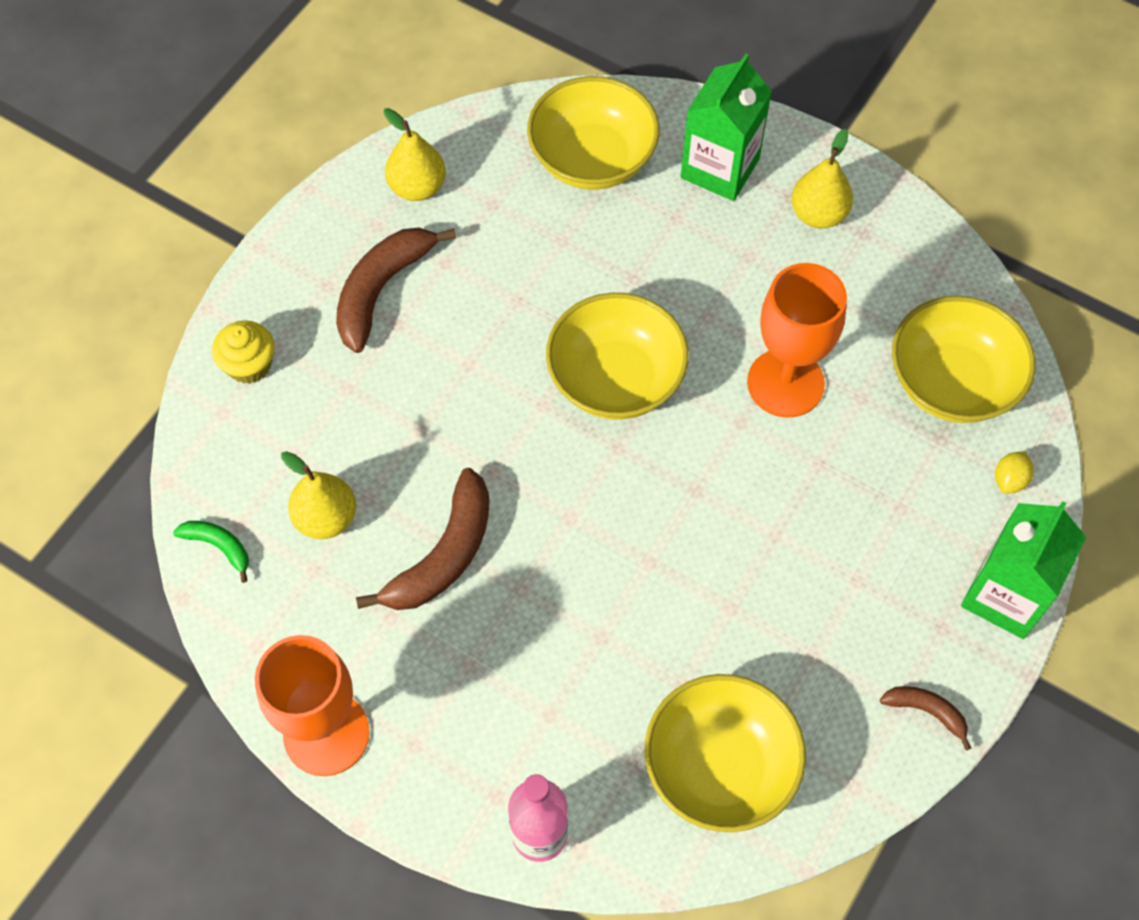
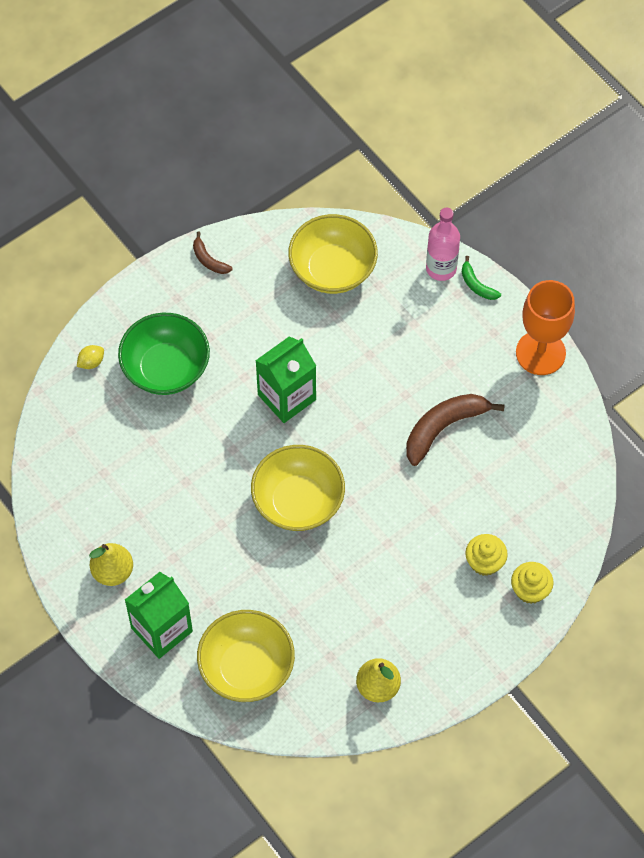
camera: 160 degrees left, 0 degrees up
(219, 546) = (577, 477): green banana -> green banana (477, 285)
(323, 381) = (484, 562): none -> yellow cupcake
(326, 518) = (507, 473): yellow pear -> none
(382, 290) = (427, 615): brown banana -> none
(785, 383) = (193, 464): orange goblet -> none
(897, 508) = (166, 368): none -> green bowl
(951, 382) = (91, 430): yellow bowl -> none
(1005, 595) = (132, 302): green carton -> green carton (286, 397)

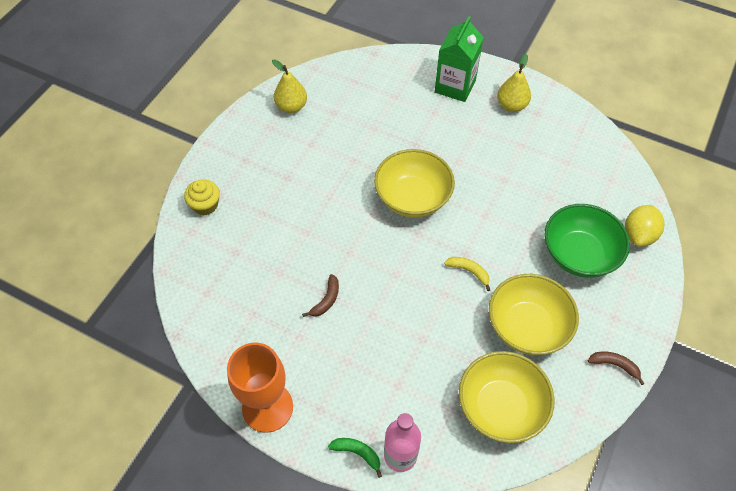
camera: 155 degrees right, 5 degrees down
(91, 362) = (638, 235): yellow lemon -> yellow lemon, size x1.78
(246, 667) = (385, 86): yellow bowl -> yellow bowl (527, 327)
(286, 397) = (469, 271): green carton -> yellow banana
(443, 428) = (326, 300): brown banana -> brown banana, size x0.52
(484, 562) = (248, 211): yellow cupcake -> none

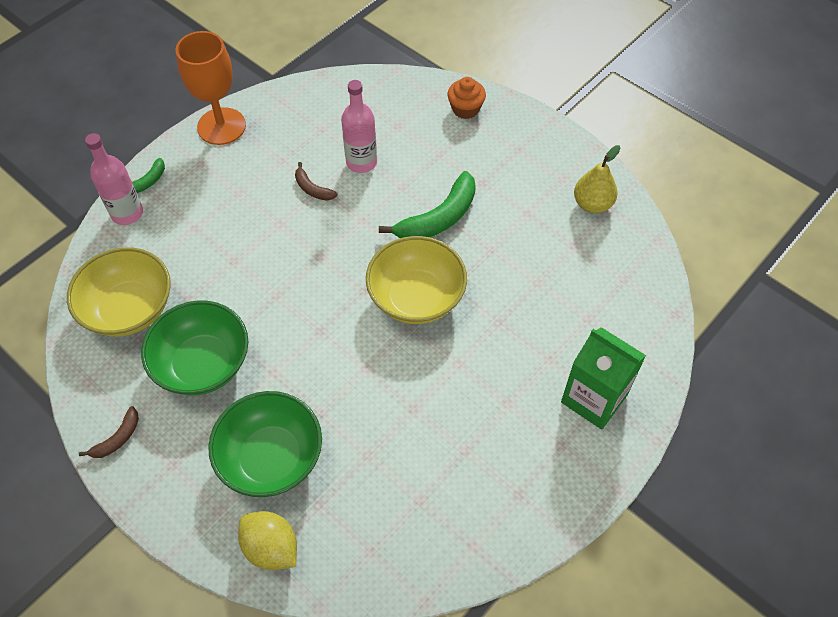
camera: 105 degrees right, 0 degrees up
(205, 205) = (465, 109): yellow cupcake -> orange cupcake
(286, 270) = (361, 162): none -> pink bottle
(332, 199) = (439, 218): none -> green banana
(469, 271) = (295, 327): yellow banana -> none
(511, 105) = (541, 463): yellow pear -> none
(527, 327) = (203, 364): yellow bowl -> green bowl

